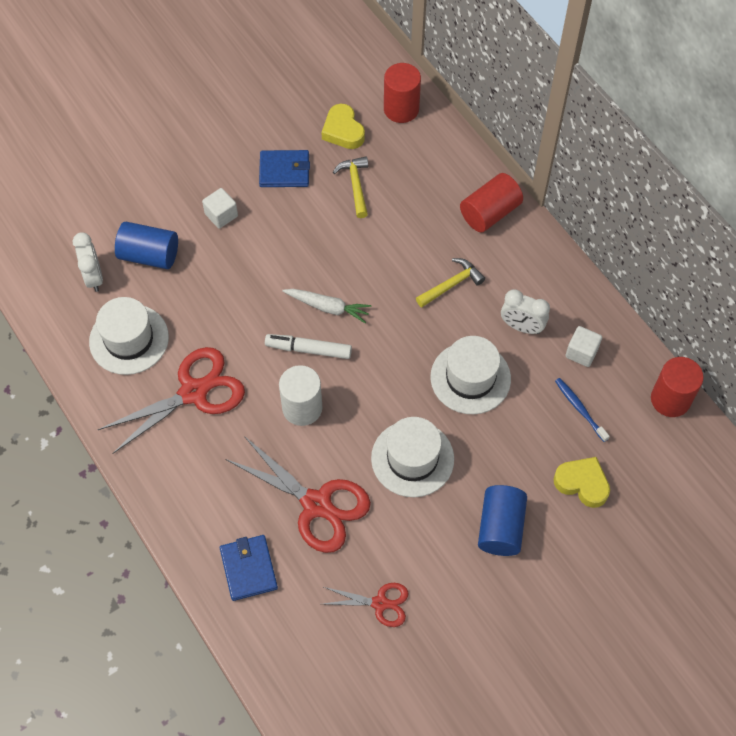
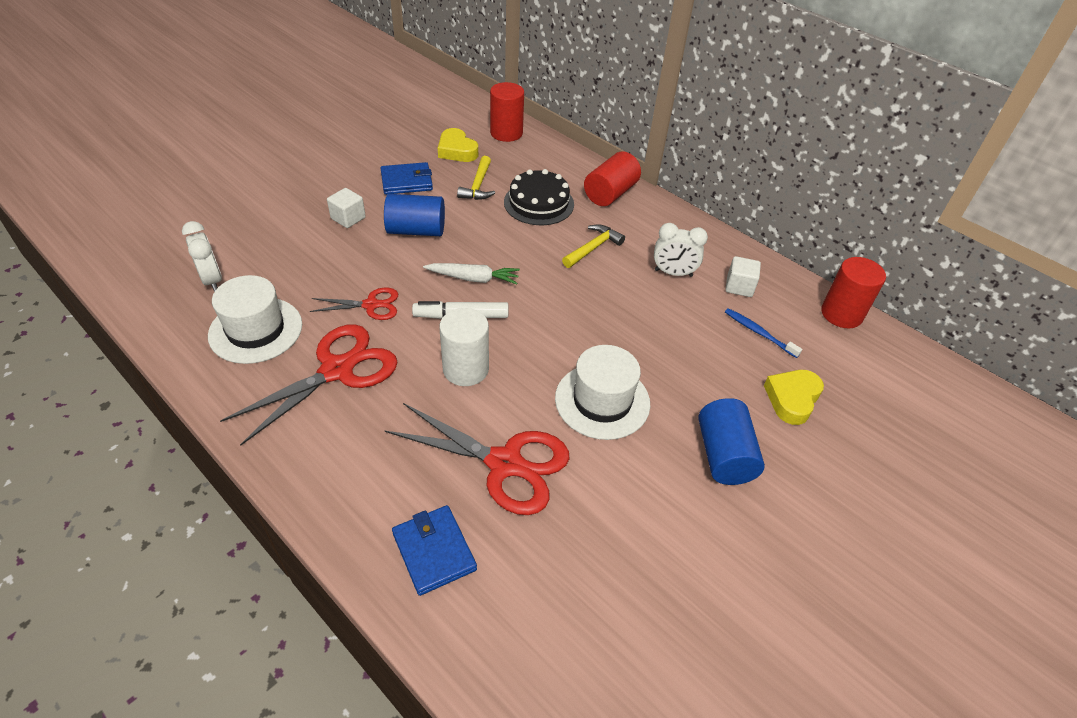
camera: 15 degrees left, 15 degrees down
(149, 255) = (274, 256): blue cylinder -> blue cylinder (416, 230)
(355, 185) = (478, 186): yellow hammer -> yellow hammer turned 150 degrees counterclockwise
(380, 603) = (612, 564): red scissors -> red scissors (371, 305)
(412, 217) = (539, 203): none -> black cake
(470, 378) = (638, 320): white hat -> none
(582, 483) = (792, 399): yellow heart -> yellow heart turned 75 degrees counterclockwise

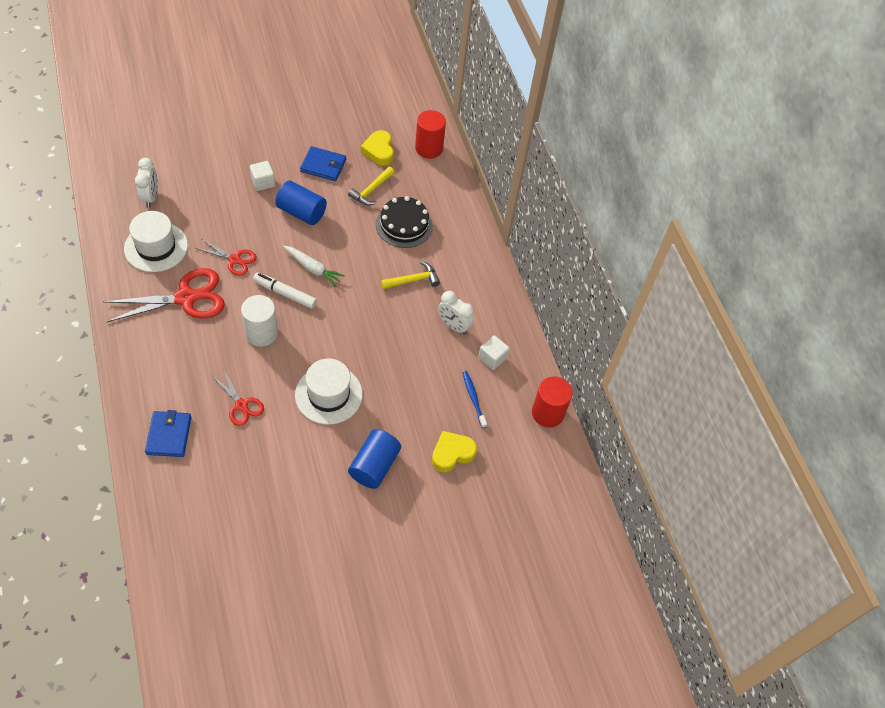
camera: 25 degrees right, 10 degrees up
(505, 464) = (241, 405): red scissors -> red scissors, size x0.55
(610, 193) = (464, 238): red cylinder -> none

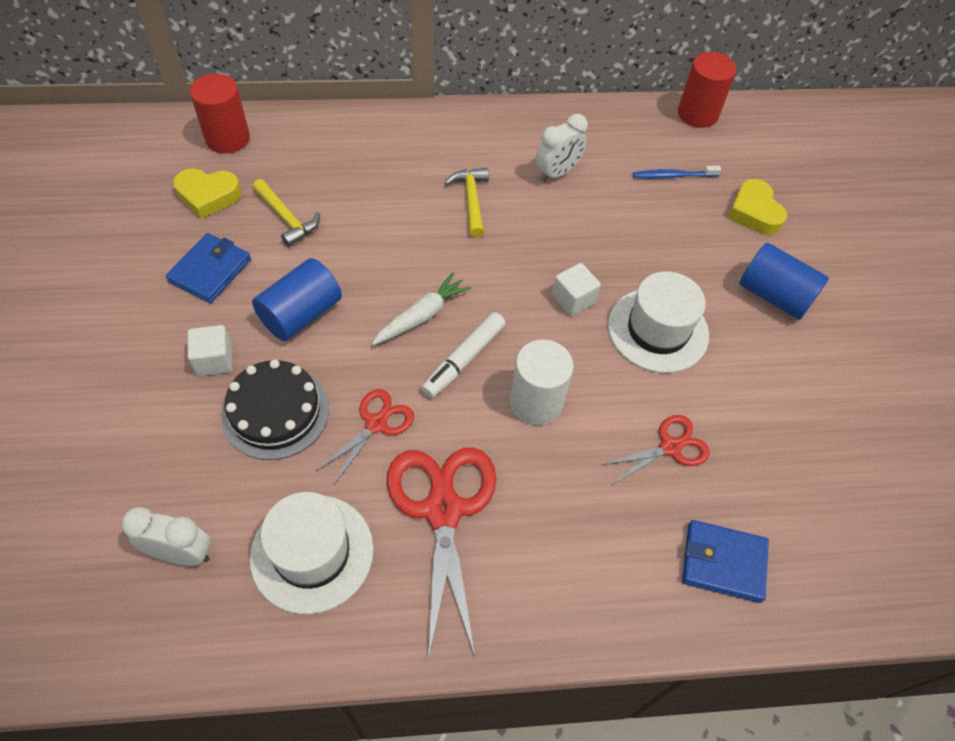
camera: 75 degrees left, 0 degrees up
(404, 225) = (367, 192): black cake -> black cake (275, 412)
(492, 358) = (613, 146): white cube -> white cube (573, 299)

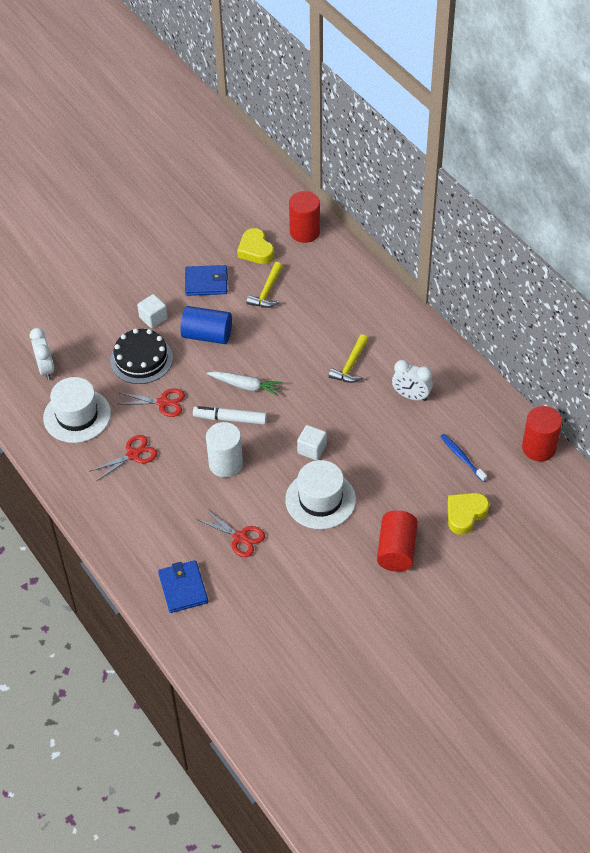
camera: 65 degrees right, 5 degrees down
(443, 509) = (133, 454): red scissors -> red scissors, size x0.55
(471, 200) = (350, 365): yellow hammer -> yellow hammer turned 150 degrees clockwise
(774, 296) = (396, 550): blue cylinder -> red cylinder

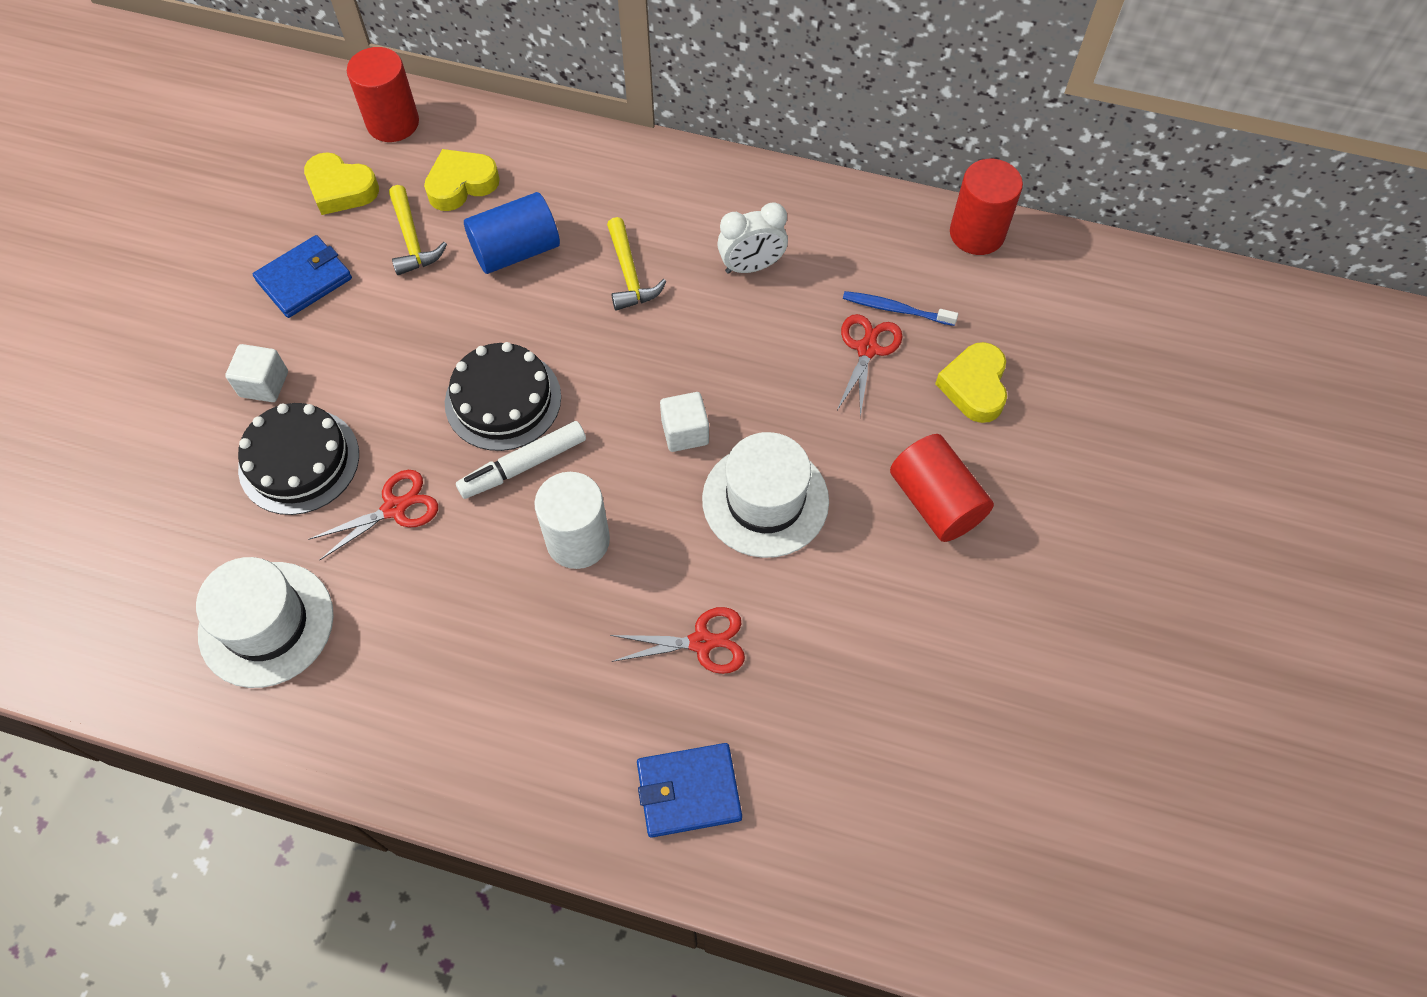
camera: 40 degrees left, 10 degrees up
(46, 369) = (144, 580): white clock -> none
(133, 454) = (418, 625): red scissors -> red scissors (867, 349)
(183, 588) = (689, 791): blue wallet -> blue wallet turned 45 degrees counterclockwise
(207, 335) = (375, 359): blue cylinder -> blue cylinder (516, 251)
(245, 386) = (503, 400): white carrot -> black cake
(311, 279) = (461, 184): none -> yellow heart

